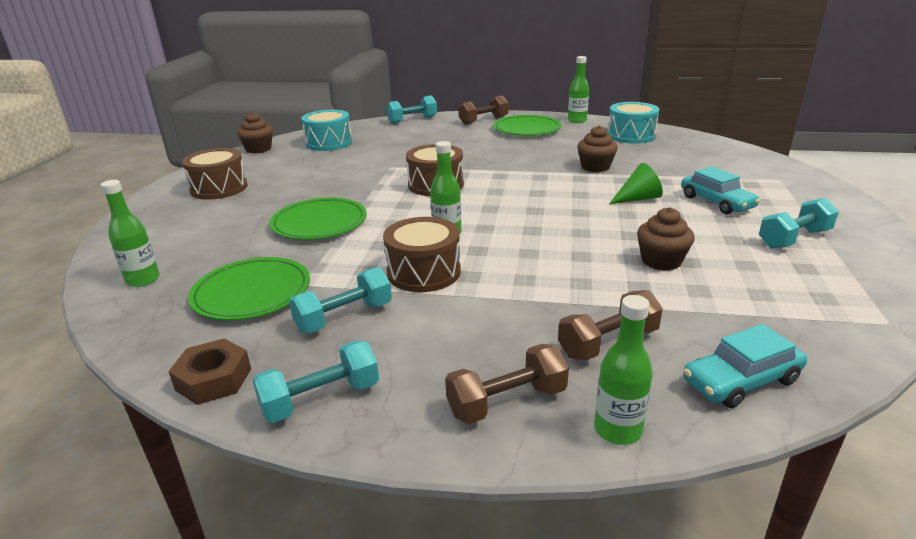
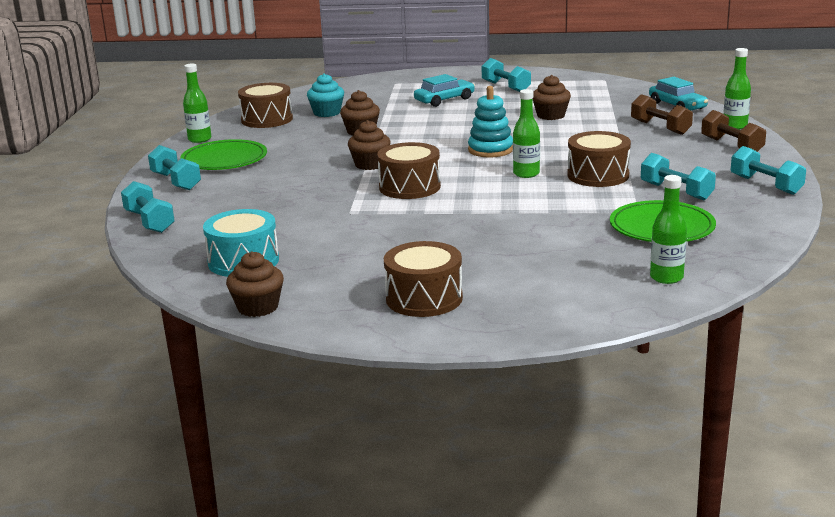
camera: 95 degrees left, 5 degrees down
(214, 379) = (773, 216): brown nut -> none
(319, 223) = (517, 224): green plate -> none
(483, 121) = (176, 181): brown dumbbell -> turquoise dumbbell
(500, 171) = (370, 164): none -> brown cupcake
(528, 220) = (490, 150): none -> turquoise stacking toy
(631, 136) = (267, 119): turquoise drum -> brown drum
(638, 199) = (439, 119): green cone -> none
(654, 154) = (327, 113): none -> turquoise cupcake

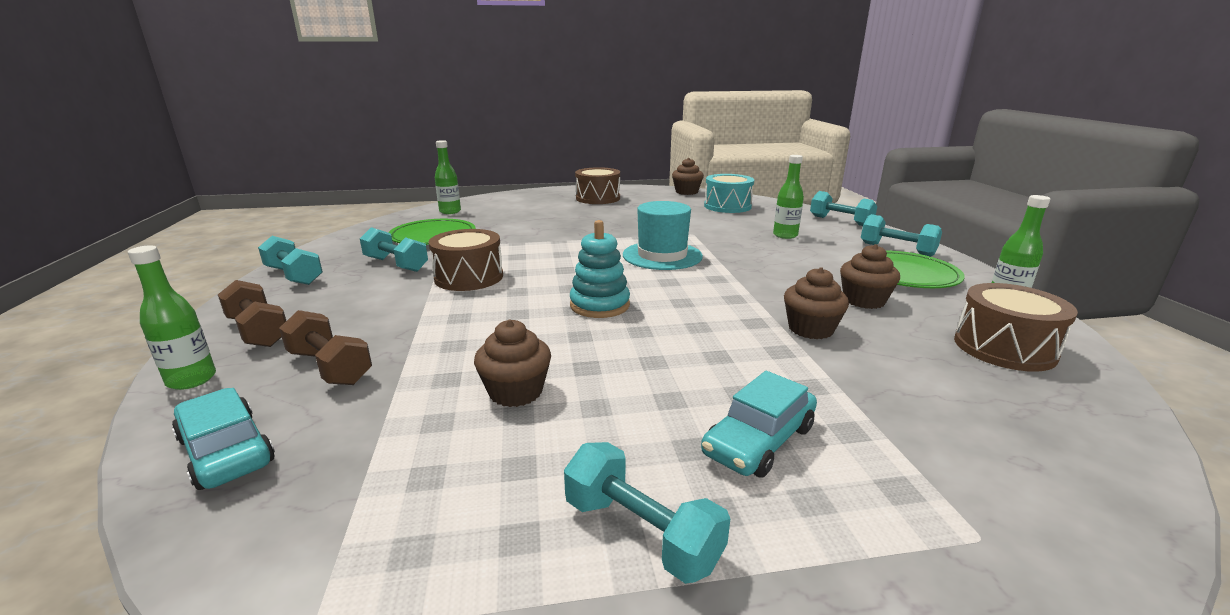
camera: 165 degrees right, 0 degrees up
(327, 113) = (937, 373): turquoise cupcake -> none
(370, 164) = (730, 277): brown cupcake -> brown cupcake (864, 300)
(409, 187) = (662, 256): brown drum -> turquoise hat
(526, 174) = (548, 275): green bottle -> green bottle (785, 235)

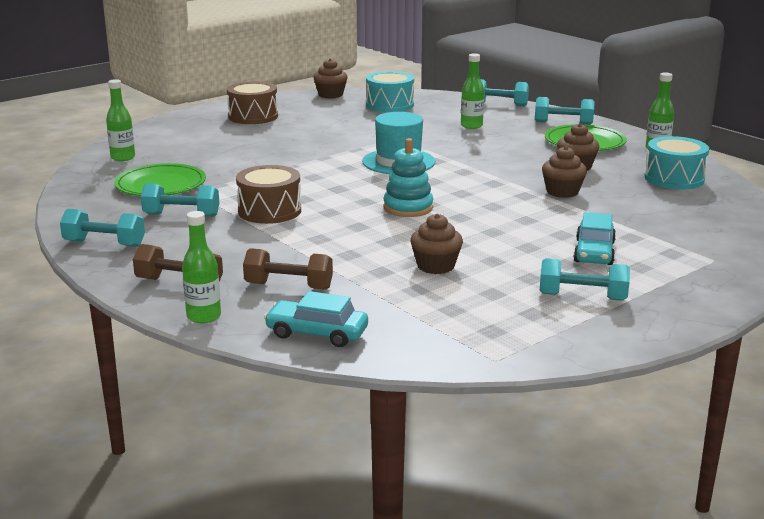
camera: 30 degrees left, 0 degrees up
(1004, 348) = (674, 178): brown drum -> turquoise drum

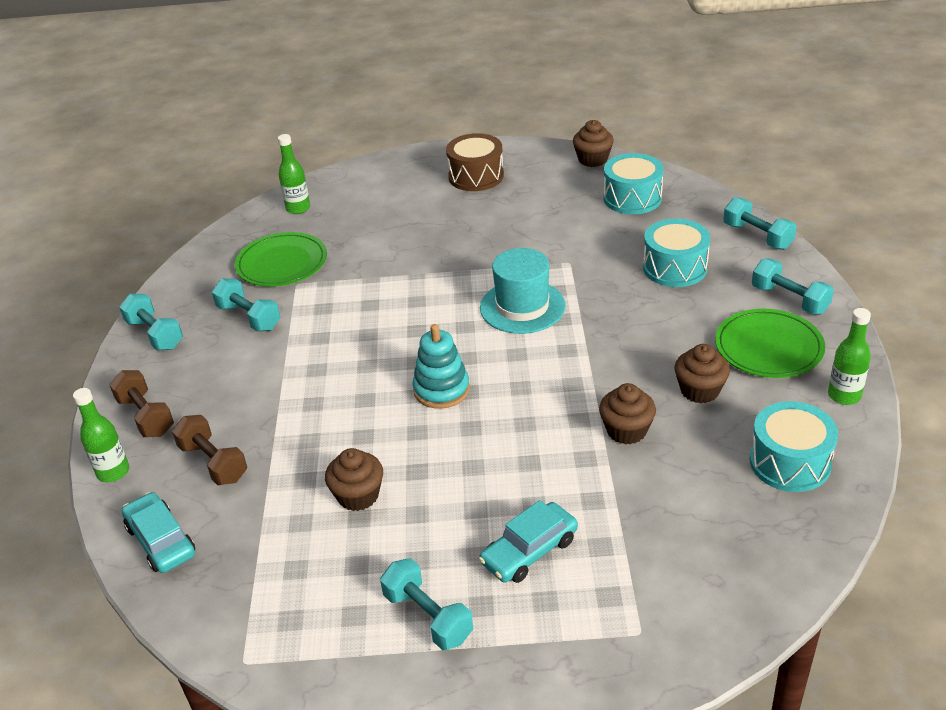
camera: 40 degrees right, 15 degrees up
(269, 211) = (321, 341): brown drum -> none
(471, 126) = (675, 268): green bottle -> turquoise drum

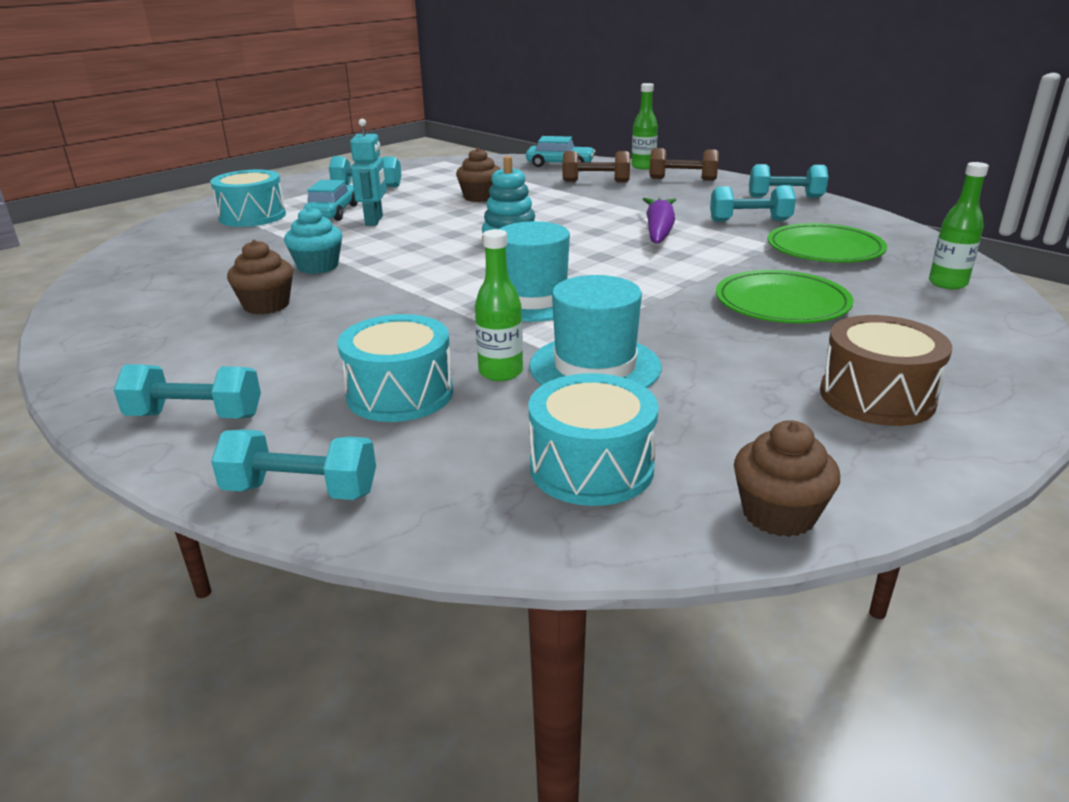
camera: 135 degrees right, 10 degrees down
(327, 340) = (659, 231): none -> purple carrot
(508, 500) = (374, 221): none -> turquoise robot
(562, 241) = (595, 366): none -> turquoise hat
(626, 430) = (318, 266): brown cupcake -> turquoise cupcake
(768, 347) = (204, 358): green plate -> green plate (781, 303)
(789, 462) = (144, 293): turquoise drum -> turquoise drum (252, 216)
(844, 395) = (90, 349): green bottle -> green bottle (500, 372)

